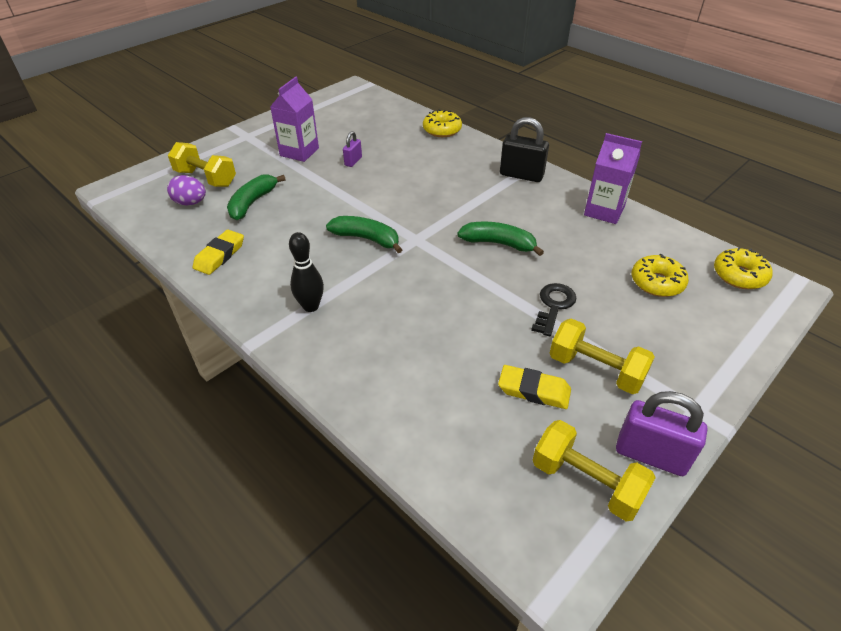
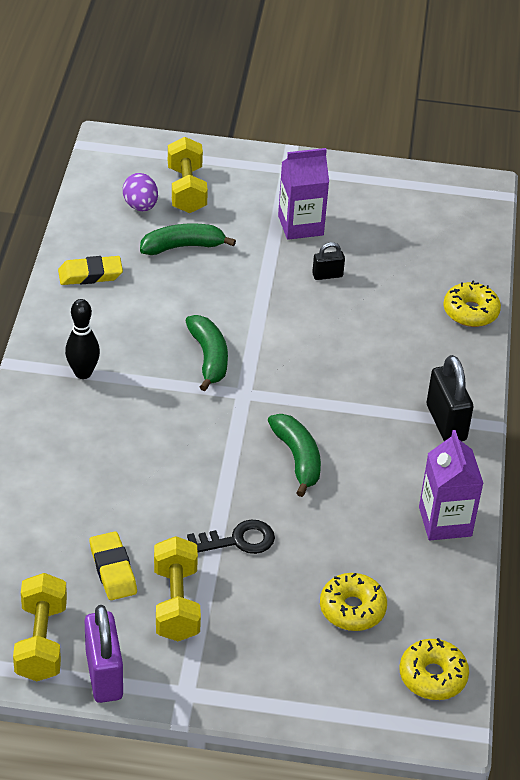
camera: 50 degrees right, 0 degrees up
(353, 161) = (327, 275): purple padlock -> black padlock

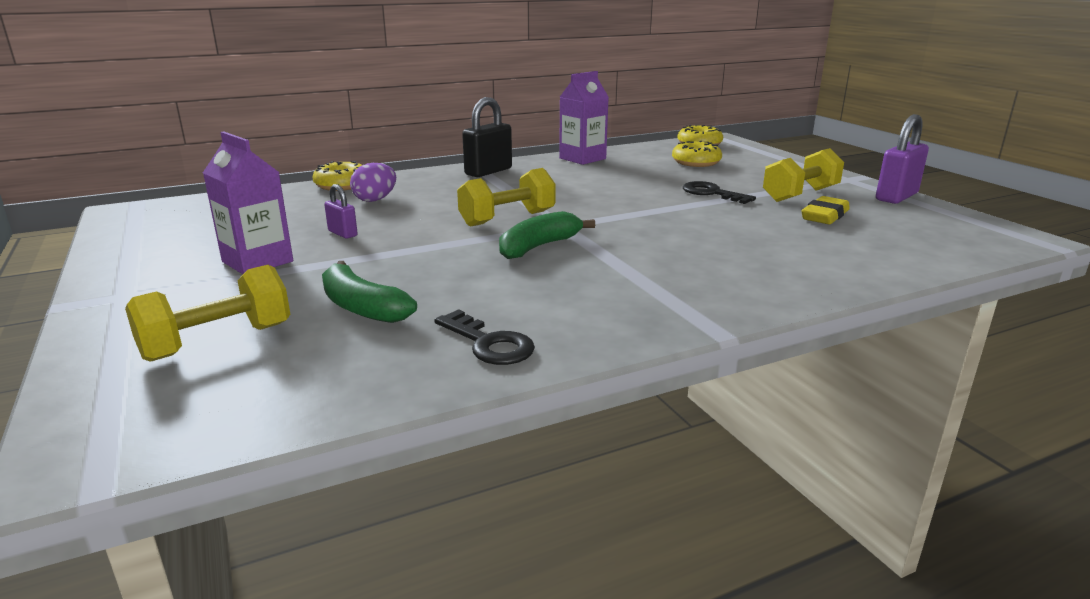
camera: 120 degrees left, 20 degrees down
(41, 641) = (929, 217): yellow dumbbell -> yellow dumbbell (507, 218)
(83, 373) = (659, 290): black bowling pin -> none
(90, 274) = (489, 343): yellow eraser -> black key
(140, 206) = (287, 361): purple egg -> purple egg (375, 199)
(297, 458) = (601, 196): green banana -> none
(327, 275) = (342, 233): black padlock -> purple padlock

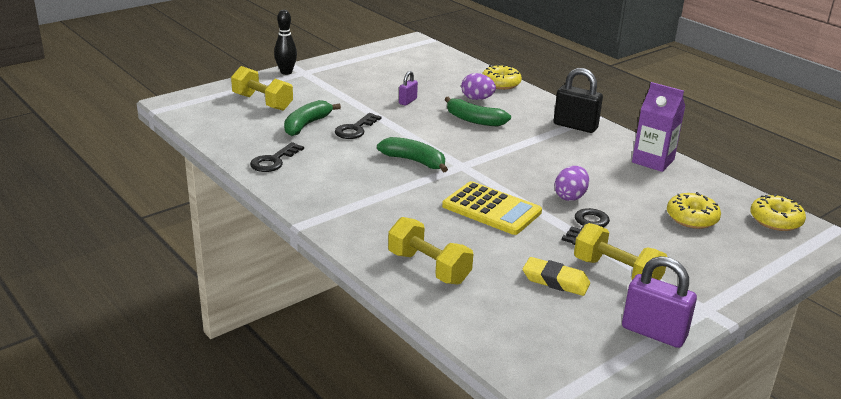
camera: 75 degrees right, 5 degrees up
(98, 311) = (286, 72): none -> black bowling pin
(257, 262) = (355, 89): purple carton -> none
(410, 273) = (355, 129): none -> black key
(437, 207) = (474, 120): none -> green banana
(507, 218) = (464, 145): yellow dumbbell -> yellow dumbbell (429, 267)
(650, 191) = (570, 196): none -> purple egg
(676, 223) = (491, 209): none -> yellow calculator

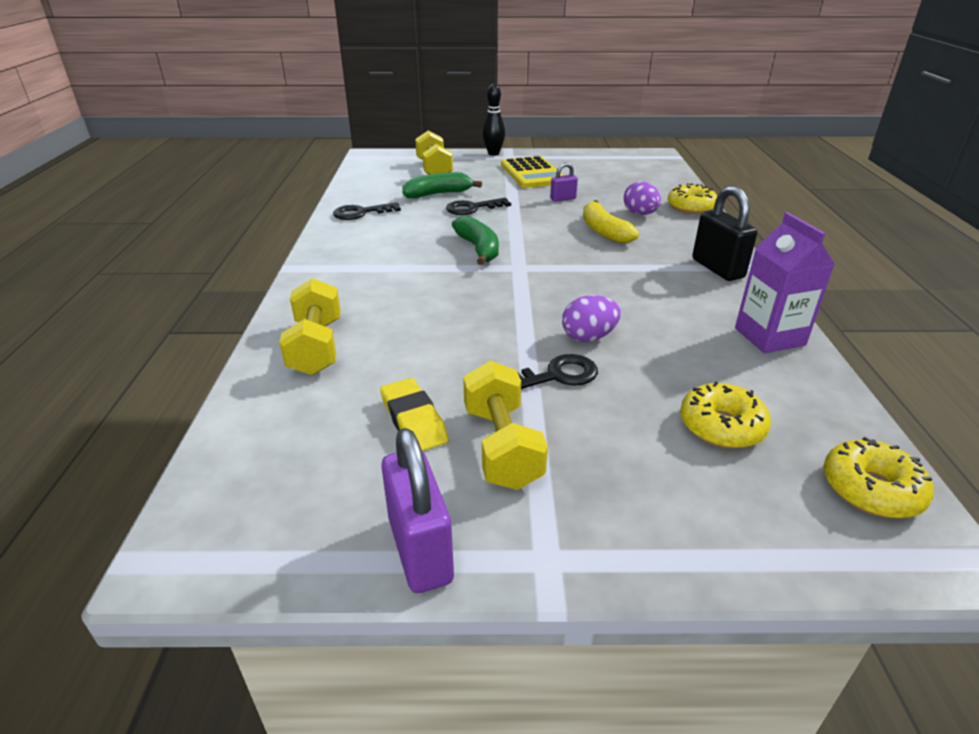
camera: 40 degrees right, 5 degrees up
(474, 120) = (604, 231): green banana -> yellow banana
(491, 209) = (477, 317): yellow calculator -> yellow calculator (532, 173)

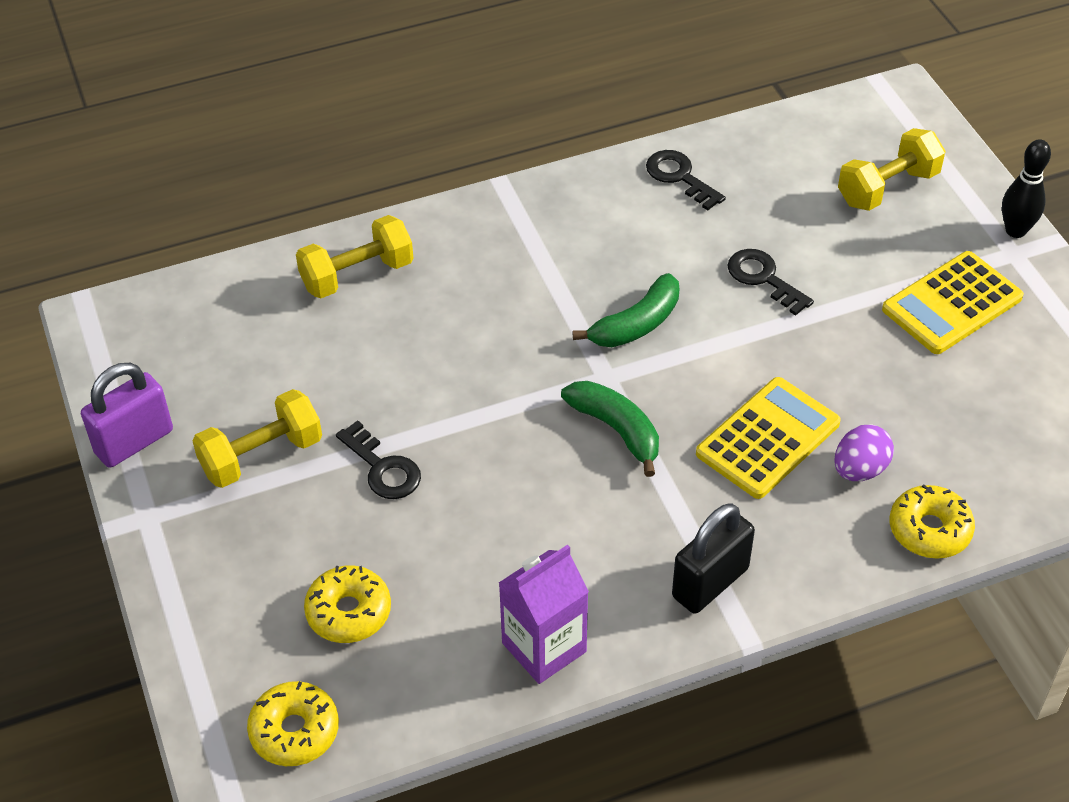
camera: 70 degrees right, 15 degrees up
(413, 420) = (275, 386): yellow eraser -> none
(438, 194) = (792, 226): green banana -> green banana (616, 430)
(563, 199) = (864, 366): purple padlock -> none
(588, 337) = (468, 479): purple egg -> none
(604, 231) = (767, 438): yellow banana -> yellow calculator

